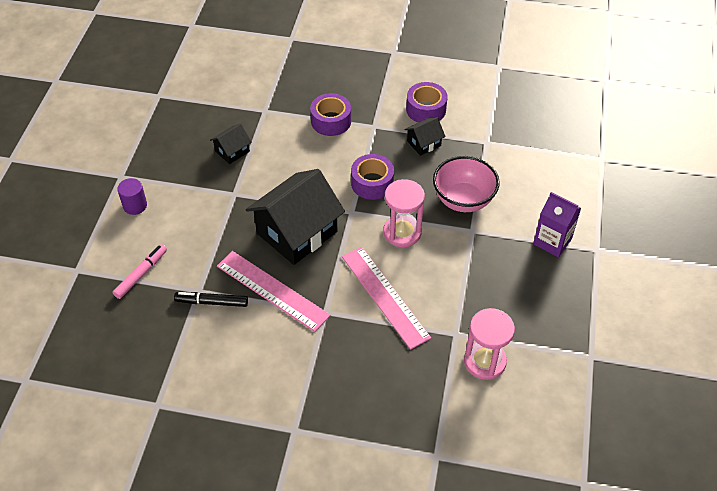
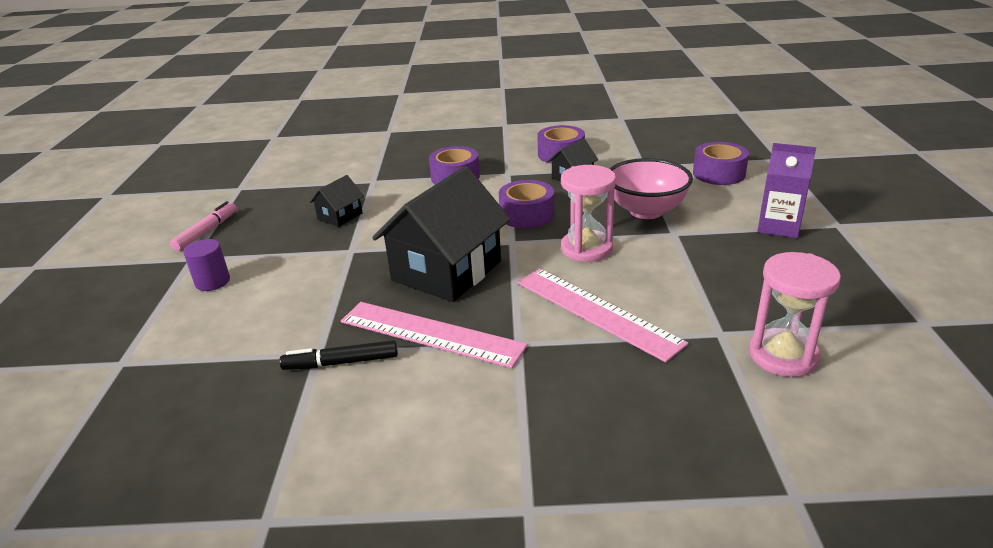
camera: 10 degrees left, 20 degrees down
(141, 274) = (225, 350): pink marker -> pink marker (207, 231)
(542, 167) = (718, 173): none -> purple tape

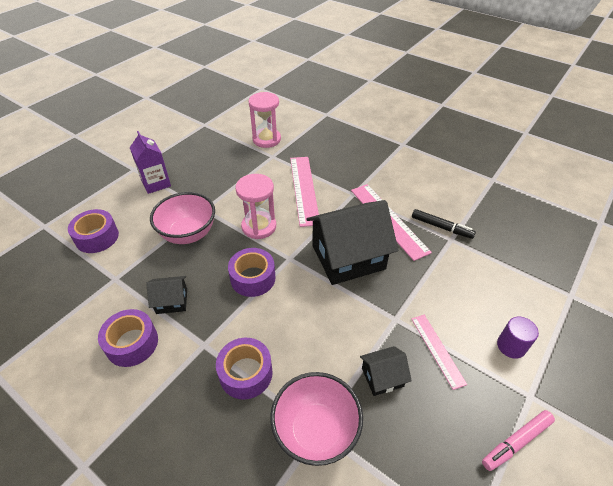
camera: 145 degrees left, 15 degrees up
(295, 249) = (437, 350): none -> pink ruler
(374, 180) = (316, 430): none -> pink bowl

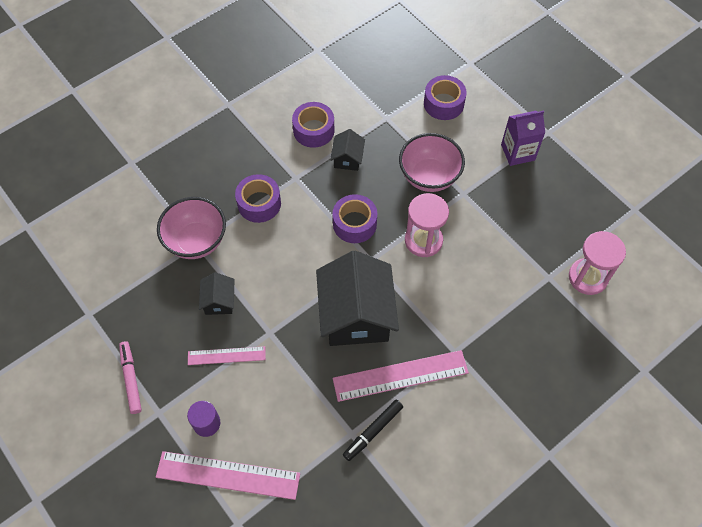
camera: 105 degrees right, 15 degrees up
(304, 189) = (475, 298): pink ruler -> pink ruler (228, 475)

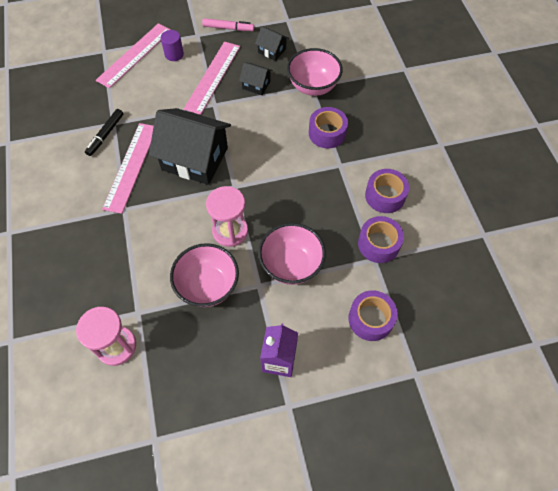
camera: 115 degrees right, 0 degrees up
(226, 355) = (213, 77): pink ruler -> pink ruler, size x1.71
(347, 158) = (342, 209): black house -> black house (272, 51)
(354, 224) = (274, 189): purple tape -> purple tape (378, 244)
(373, 431) = (105, 135): black marker -> black marker turned 135 degrees counterclockwise
(489, 233) = (208, 286): none -> pink bowl

